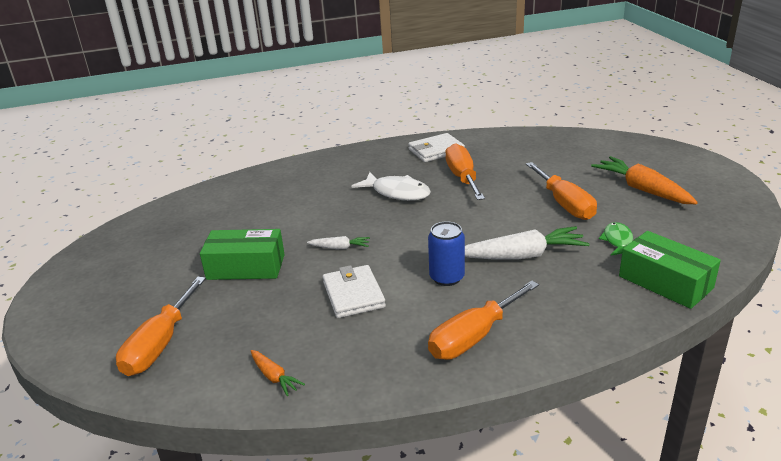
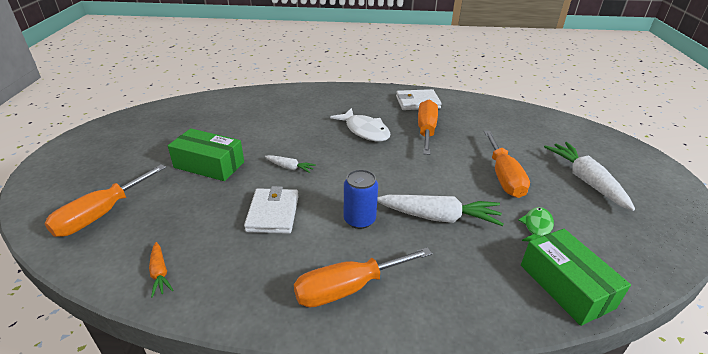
camera: 15 degrees right, 5 degrees up
(642, 189) = (585, 180): orange carrot -> white carrot

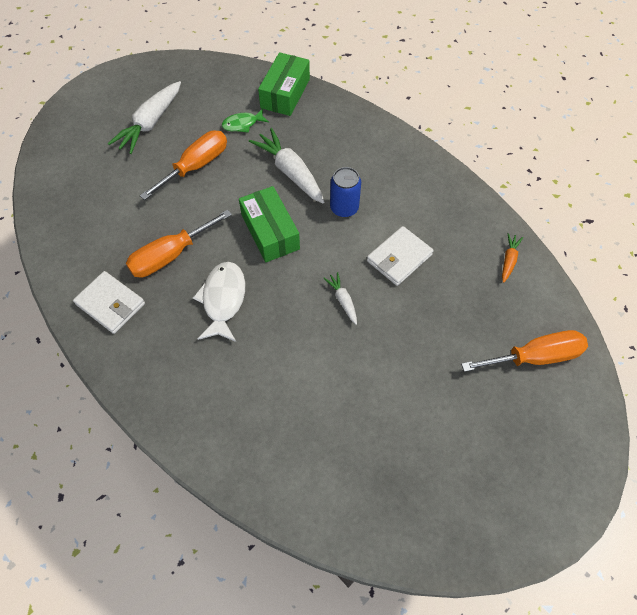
camera: 135 degrees left, 25 degrees up
(209, 165) = (411, 361): green box -> green box (270, 232)
(348, 288) = (400, 171): orange screwdriver -> none

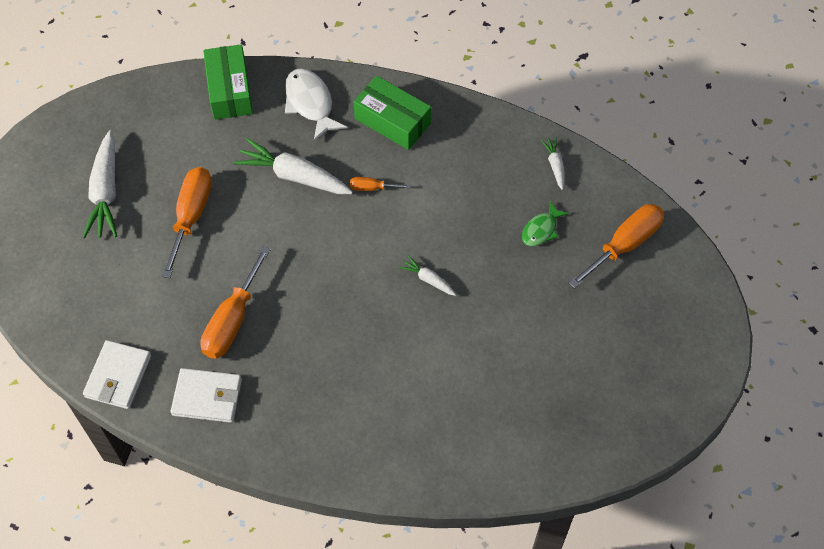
camera: 30 degrees left, 0 degrees up
(223, 300) = (315, 336): white fish -> white fish (310, 103)
(242, 124) = (208, 147): green fish -> green fish (541, 229)
(270, 232) = (315, 248): green box -> green box (392, 121)
(344, 208) = (372, 188): blue can -> orange screwdriver
(399, 258) = (454, 212): white wallet -> white wallet (118, 376)
(508, 260) = (555, 165): orange carrot -> white carrot

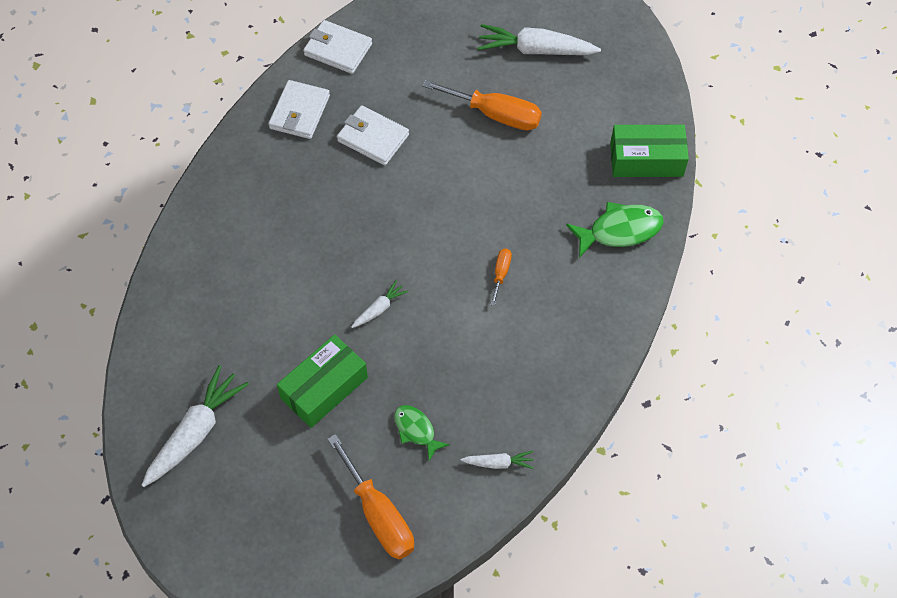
camera: 100 degrees right, 0 degrees up
(232, 320) = (373, 138): orange screwdriver -> white wallet
(294, 176) = (528, 205): white carrot -> white carrot (196, 432)
(310, 103) = (619, 231): white fish -> green fish
(392, 121) = (585, 306): green box -> green box (324, 388)

